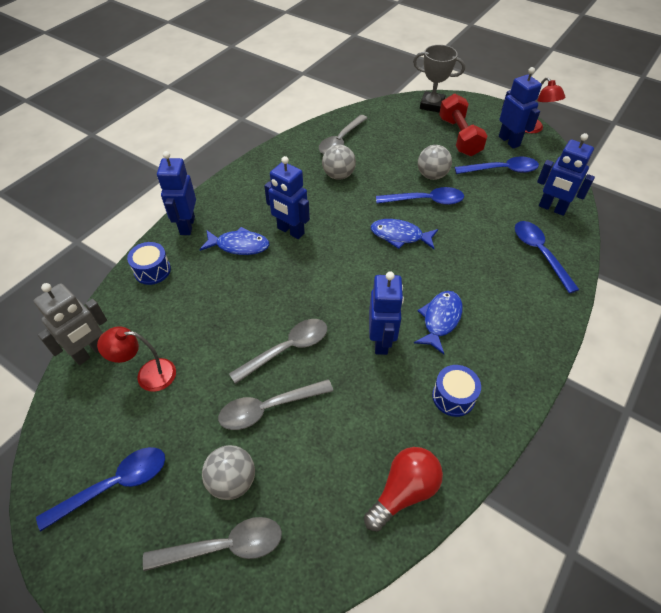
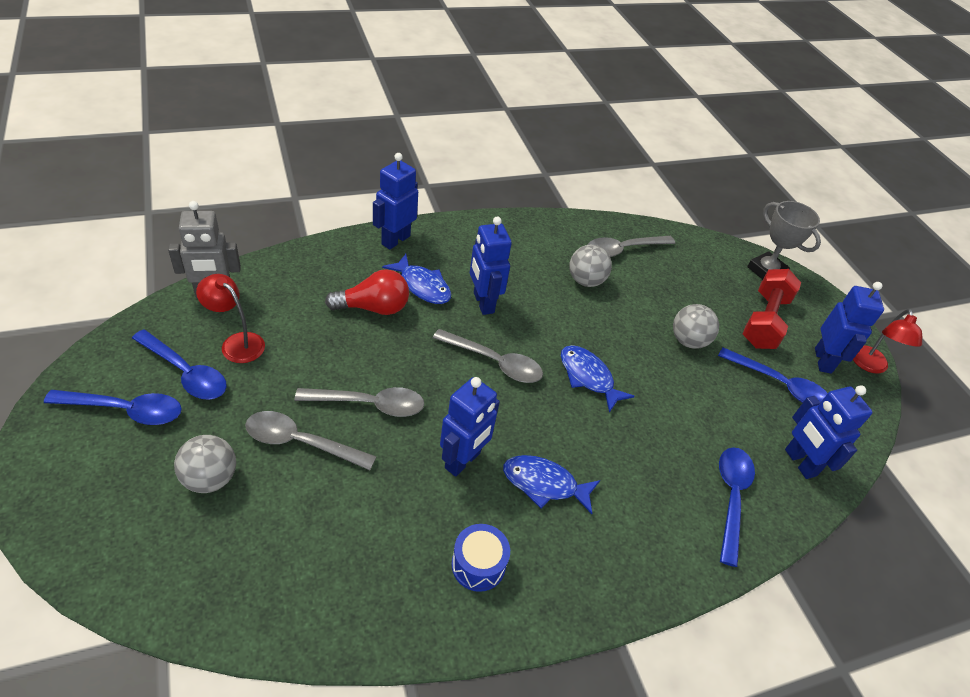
camera: 30 degrees right, 5 degrees down
(152, 270) = (328, 259): blue drum -> none
(224, 546) = (150, 525): grey spoon -> grey spoon (494, 362)
(403, 491) = (338, 609): red light bulb -> red light bulb (373, 308)
(425, 201) = (653, 361): blue spoon -> blue spoon (185, 372)
(440, 320) = (544, 484): blue fish -> blue fish turned 135 degrees counterclockwise

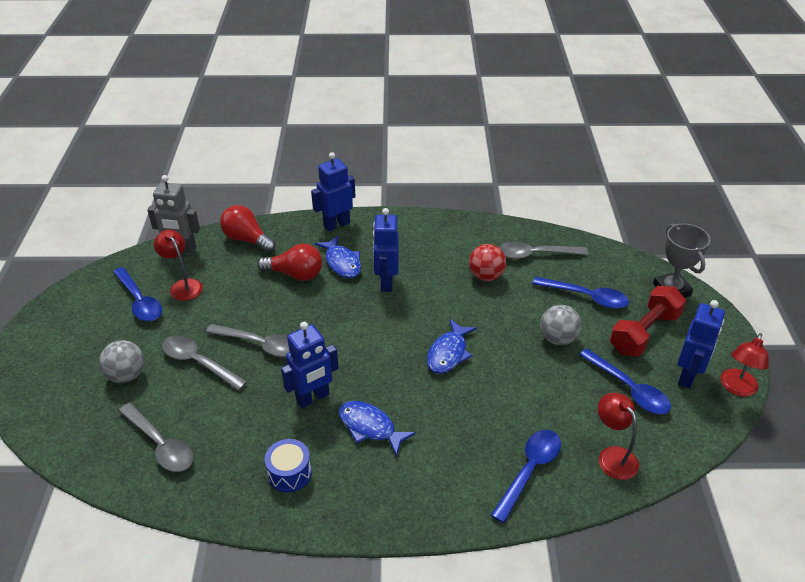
camera: 25 degrees right, 5 degrees down
(125, 410) = (90, 320): blue spoon -> blue spoon (586, 297)
(294, 271) = (247, 239): none -> red light bulb
(494, 362) = (373, 329): grey spoon -> grey spoon (160, 445)
(585, 281) = (486, 276): grey ball -> red ball
(588, 377) = (448, 353): blue fish -> blue fish turned 135 degrees counterclockwise
(800, 462) = (613, 456): blue robot -> red lamp

